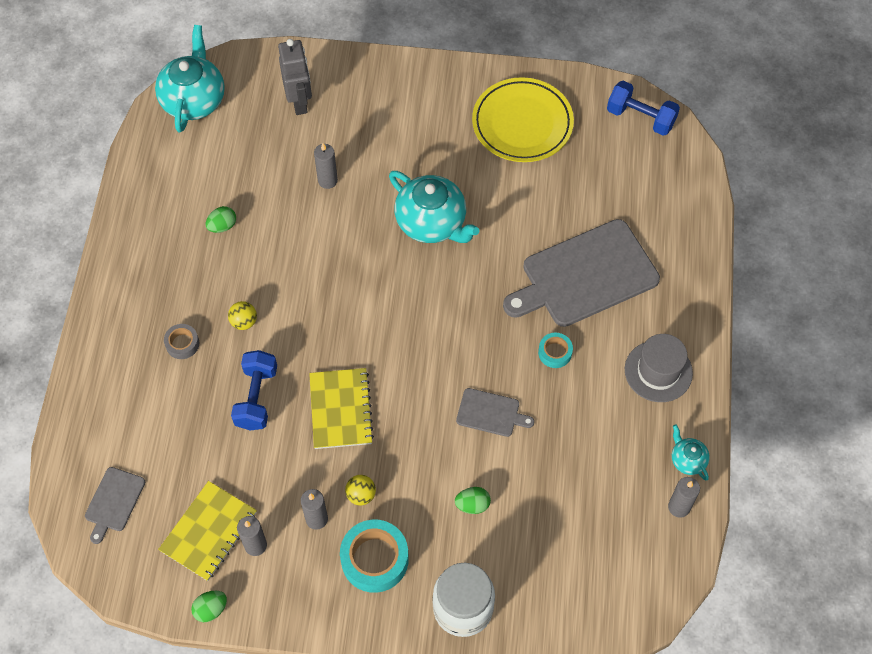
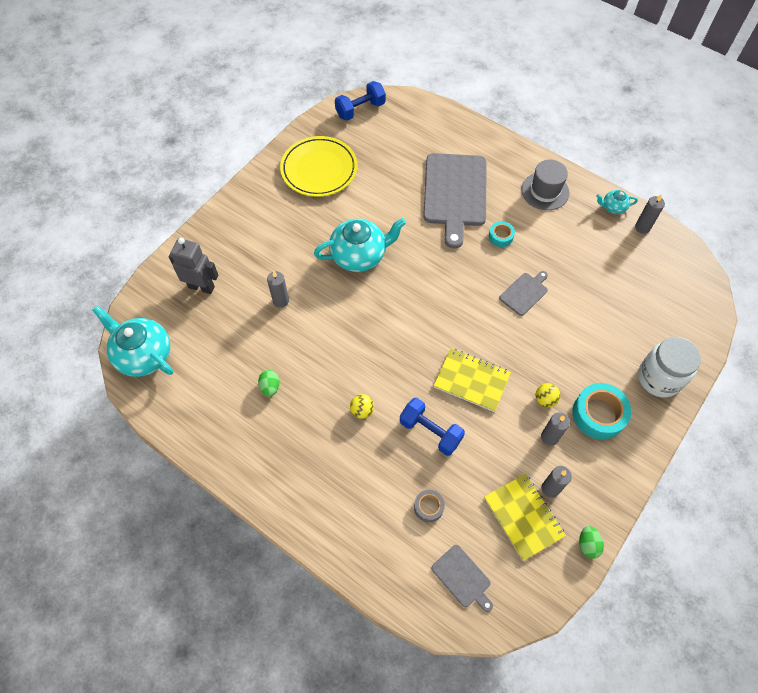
camera: 60 degrees left, 0 degrees up
(182, 344) = (354, 462): grey tape -> grey tape (428, 507)
(472, 505) = (586, 336): green egg -> none

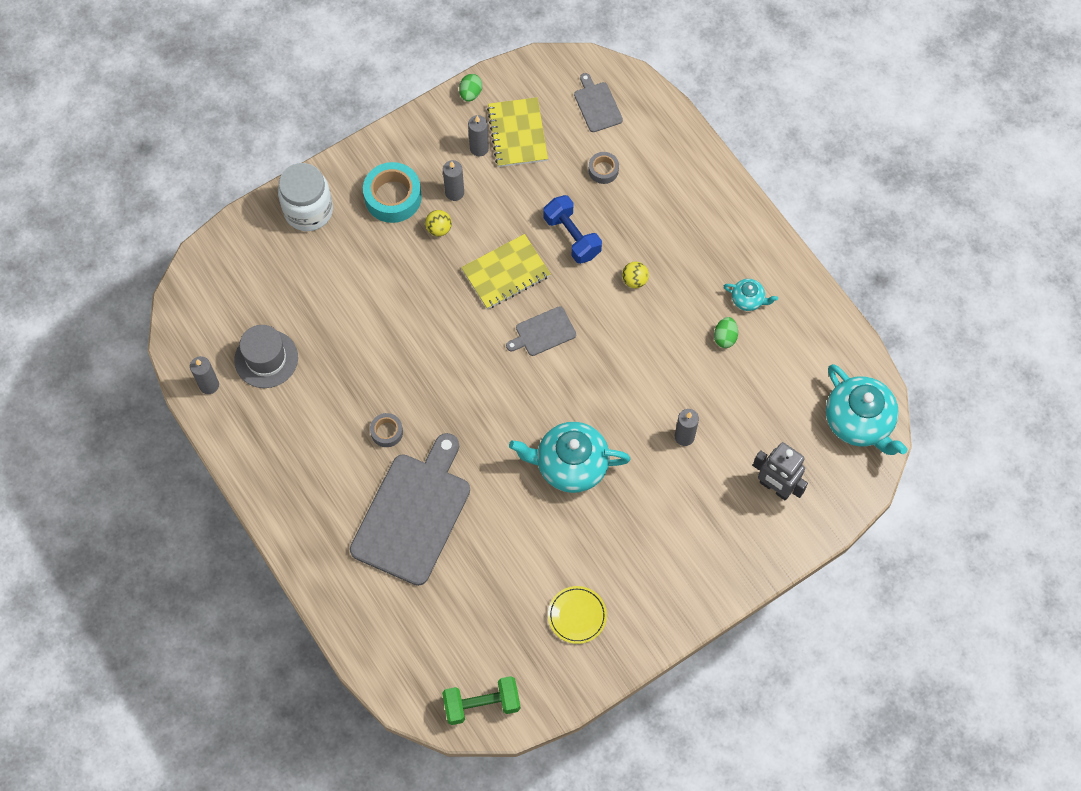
camera: 160 degrees left, 5 degrees up
(319, 169) = (577, 615): yellow plate -> yellow plate, size x0.54
(360, 110) = (482, 704): blue dumbbell -> green dumbbell
(471, 381) = (506, 273): yellow notebook -> yellow notebook turned 75 degrees counterclockwise
(501, 236) = (387, 432): turquoise tape -> grey tape
(524, 293) = (397, 351): grey cutting board -> grey cutting board (543, 332)
(545, 191) = (297, 477): grey hat -> grey hat (266, 359)
(613, 207) = (226, 424): turquoise teapot -> turquoise teapot (748, 300)

